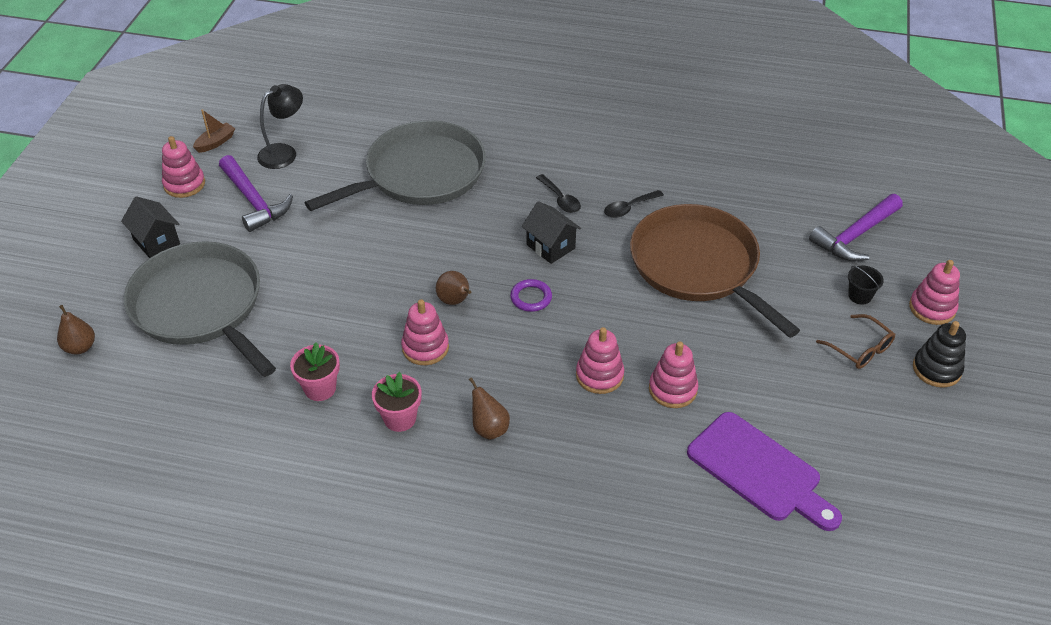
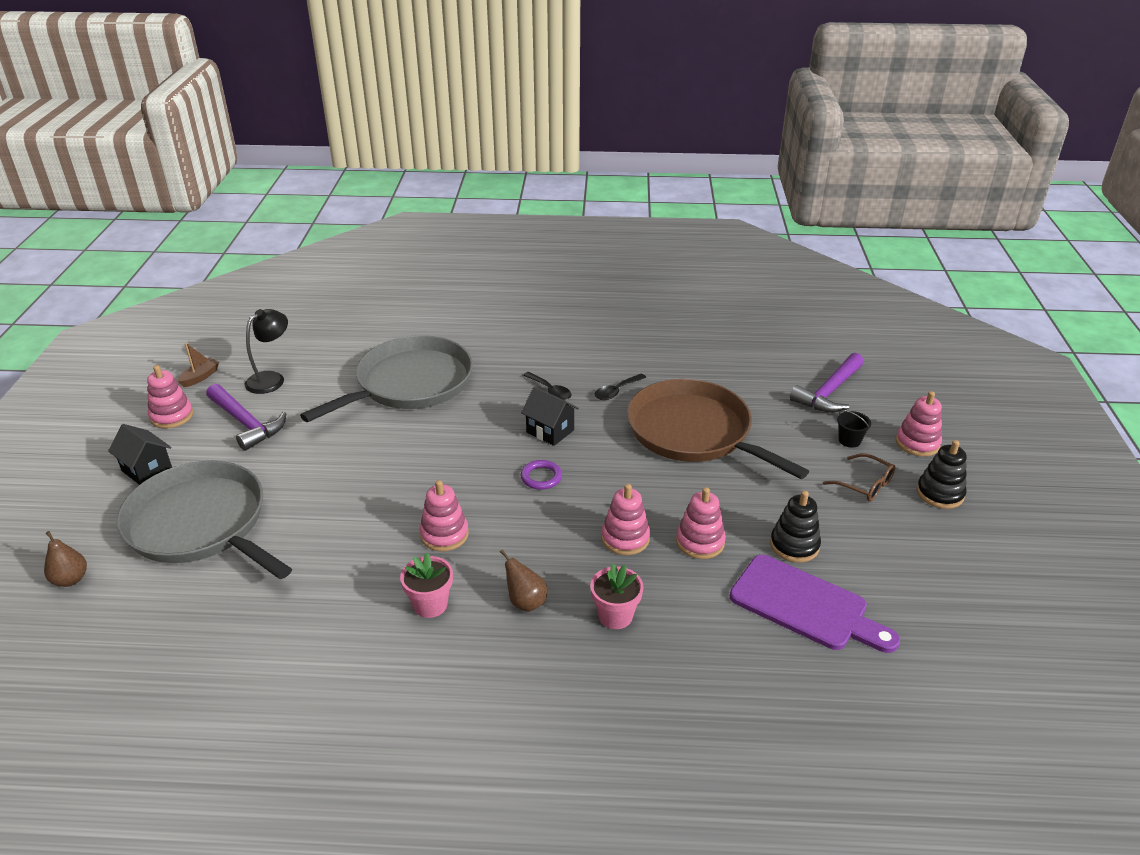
camera: 10 degrees left, 10 degrees down
(320, 388) = (340, 587): pink flower pot -> pink flower pot (615, 616)
(455, 301) = (466, 489): brown pear -> none
(766, 406) = (794, 545): none -> black stacking toy

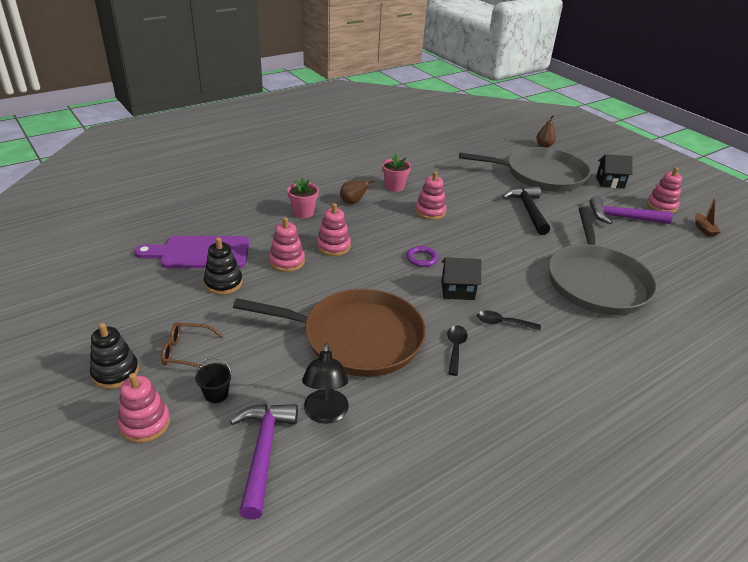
camera: 140 degrees right, 0 degrees up
(271, 379) = (671, 246): black lamp -> black lamp (325, 414)
(325, 480) = (528, 210): none -> black hammer

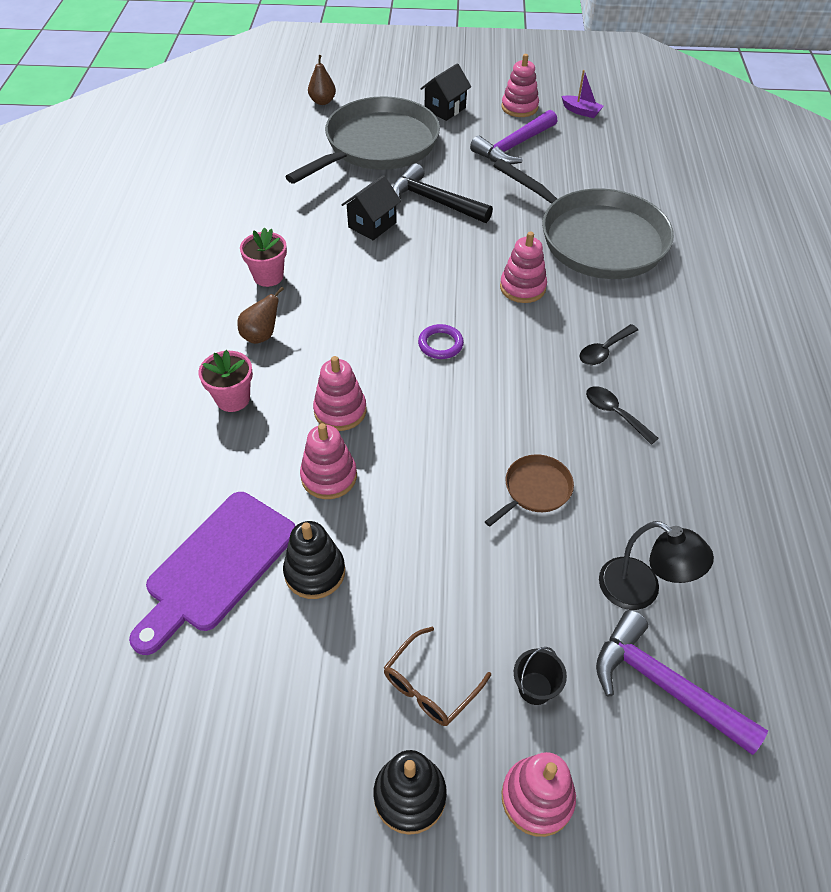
camera: 50 degrees left, 15 degrees up
(356, 338) = (535, 490): brown pan -> brown pan, size x0.41
(430, 212) = (356, 279): pink stacking toy -> pink stacking toy (522, 287)
(457, 290) = (523, 351): black house -> black house (372, 225)
(704, 229) = (581, 111): brown boat -> purple boat

